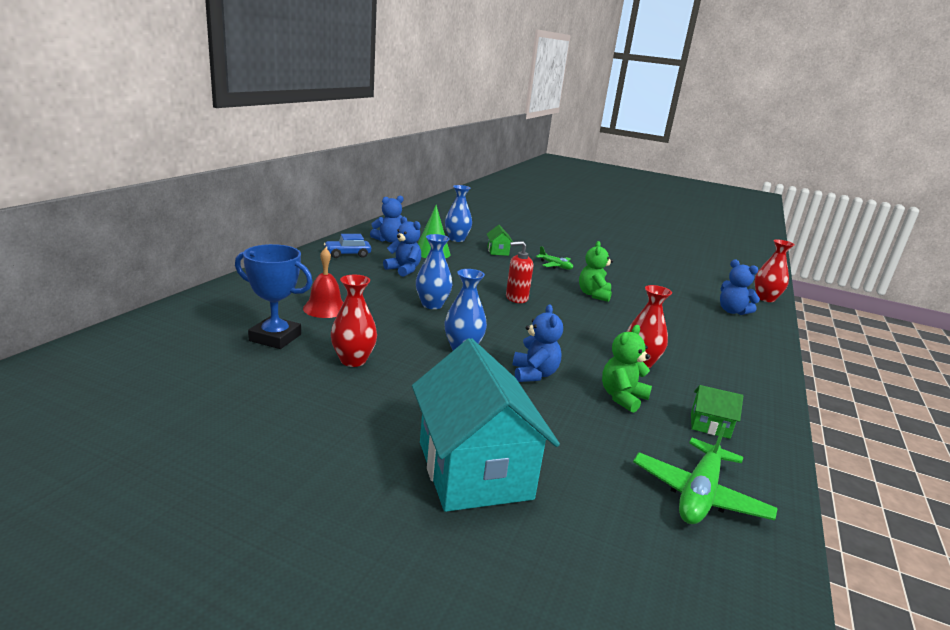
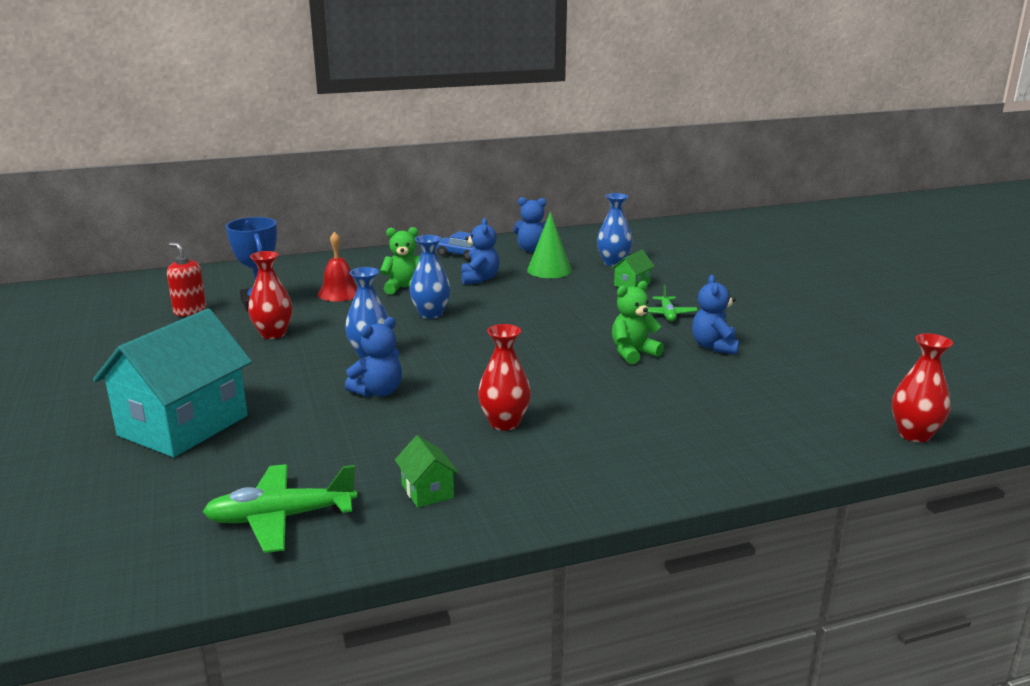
camera: 50 degrees right, 0 degrees up
(516, 298) = (529, 331): red soap dispenser -> red soap dispenser (190, 311)
(622, 397) = (406, 437): green teddy bear -> green teddy bear (404, 288)
(732, 311) = (795, 427): blue teddy bear -> blue teddy bear (714, 347)

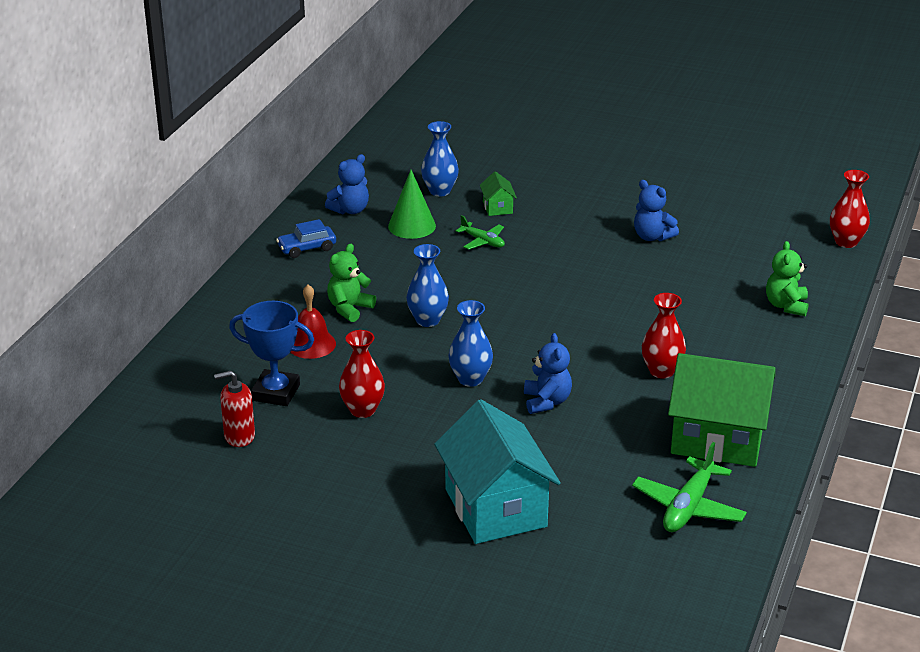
camera: 50 degrees left, 10 degrees up
(427, 491) = (717, 438): green house -> green house, size x2.38
(479, 279) = (383, 266): blue teddy bear -> none
(633, 353) = (621, 271): green teddy bear -> green teddy bear (786, 306)
(667, 314) = (574, 224): green plane -> green plane (483, 241)

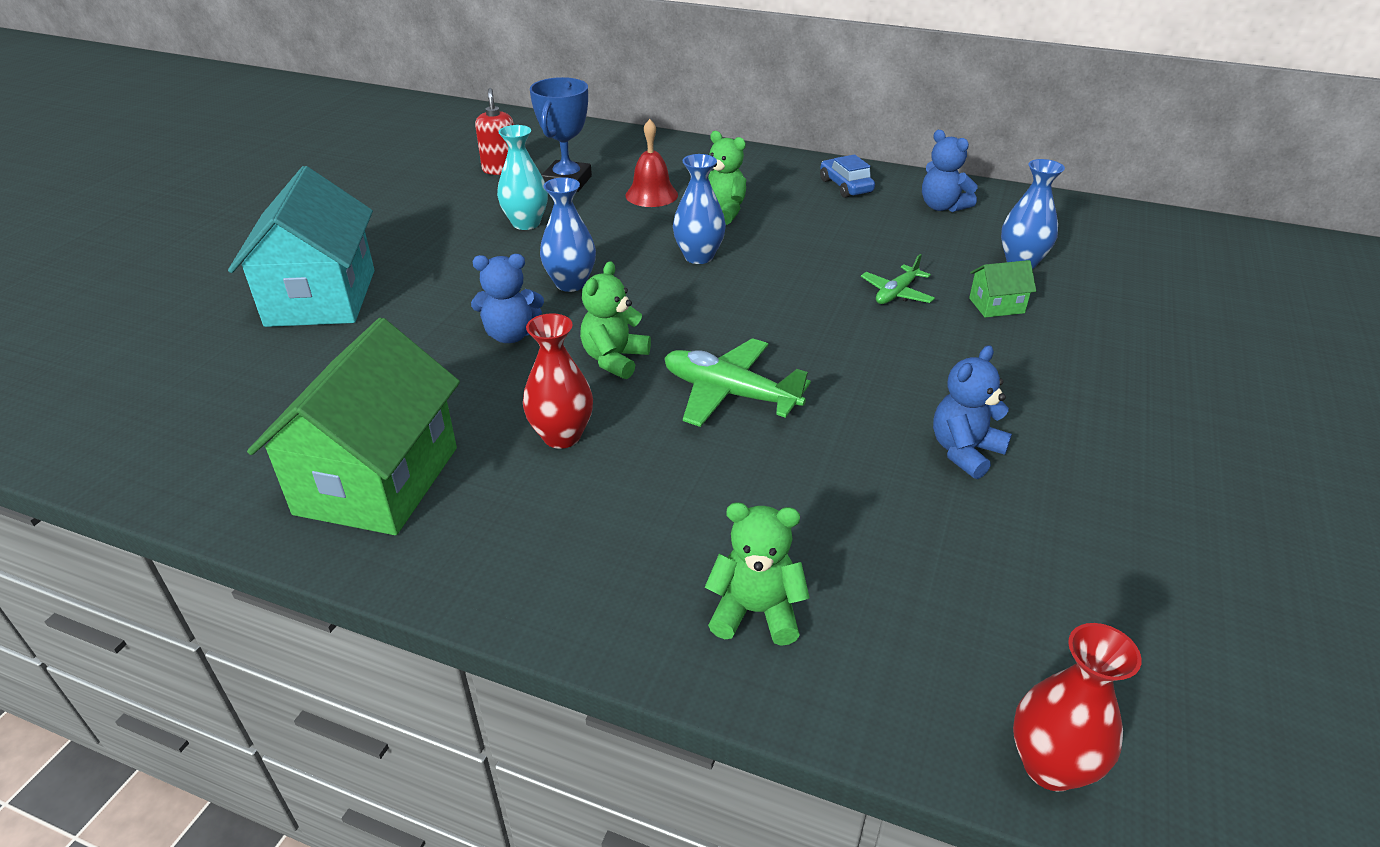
camera: 90 degrees right, 5 degrees up
(362, 410) = (526, 223): red vase -> turquoise vase
(412, 226) = (919, 244): green cone -> none
(495, 508) = (321, 297): turquoise house -> turquoise house turned 75 degrees counterclockwise
(574, 354) = (614, 359): none -> green teddy bear
(688, 507) = (240, 439): green plane -> green plane (729, 394)

